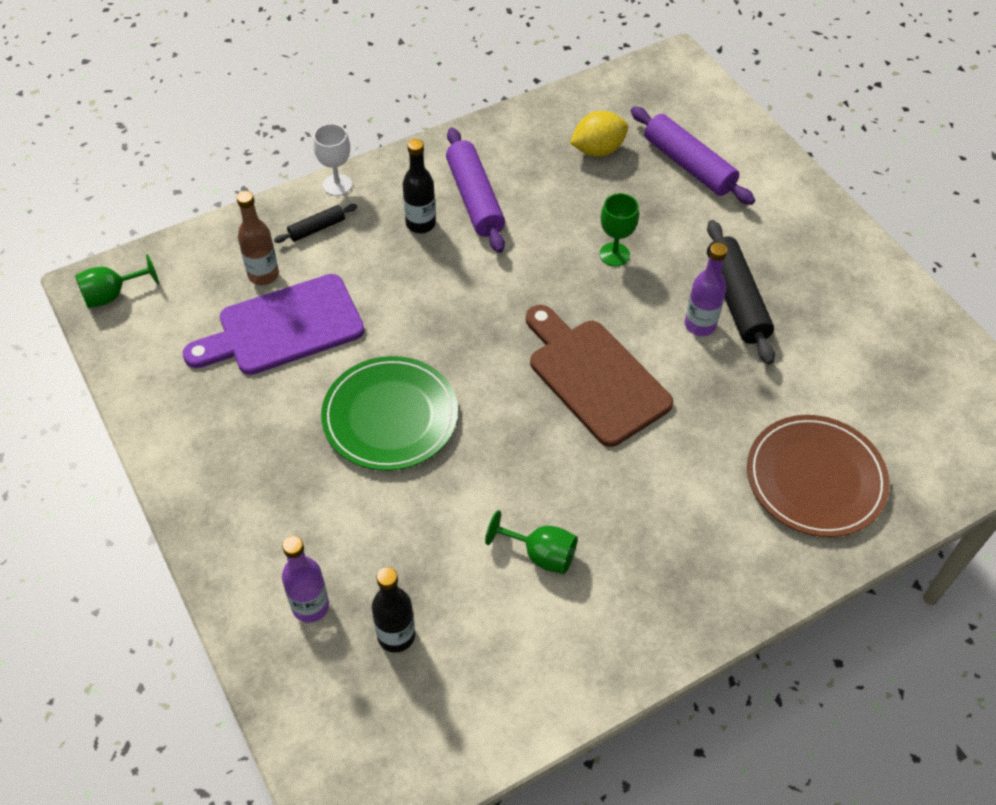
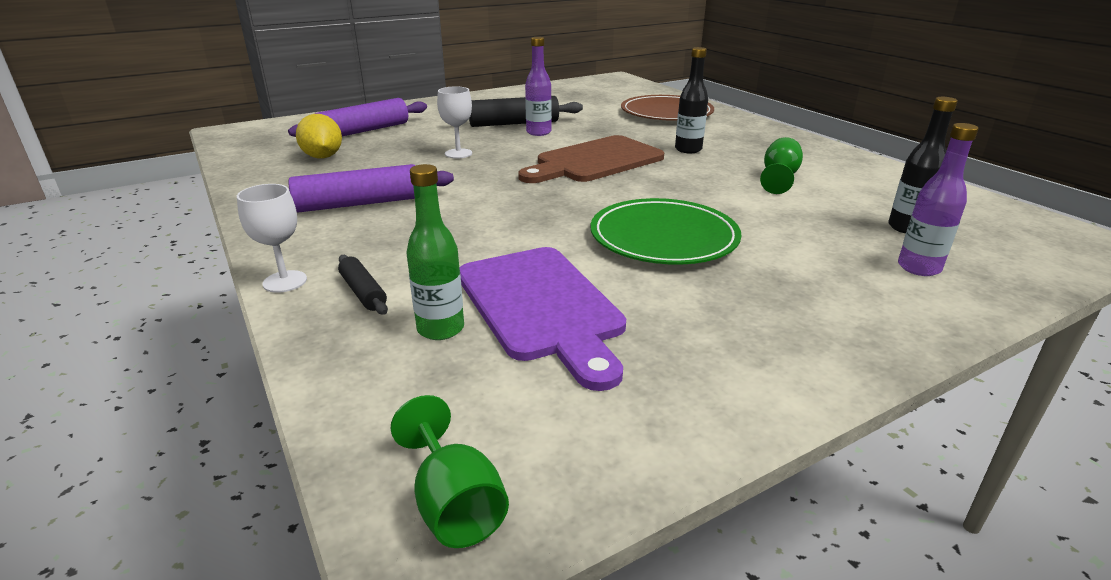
camera: 90 degrees left, 25 degrees down
(263, 275) = (440, 329): brown bottle -> green bottle
(420, 224) = (385, 229): black bottle -> black bottle (688, 149)
(614, 254) = (458, 153): green goblet -> white goblet

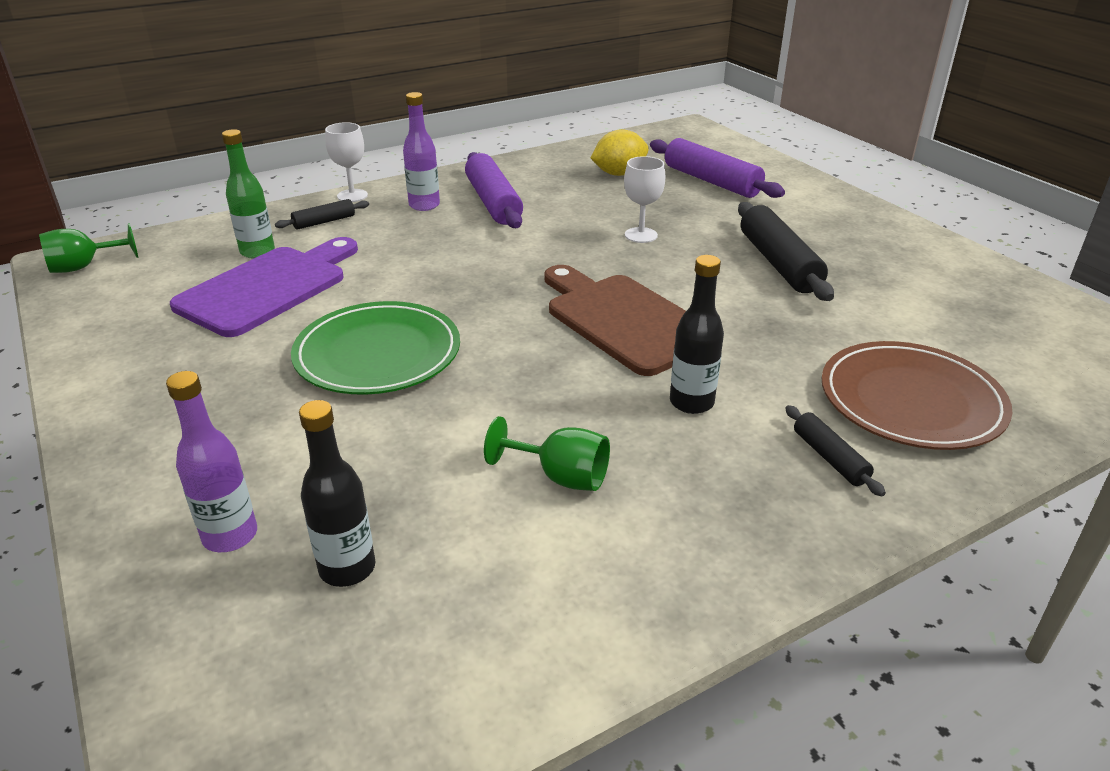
camera: 90 degrees right, 5 degrees up
(538, 132) = (741, 281): purple bottle -> purple bottle (424, 205)
(541, 306) = (268, 287): purple cutting board -> purple cutting board turned 150 degrees clockwise
(723, 129) = (829, 458): none -> black rolling pin

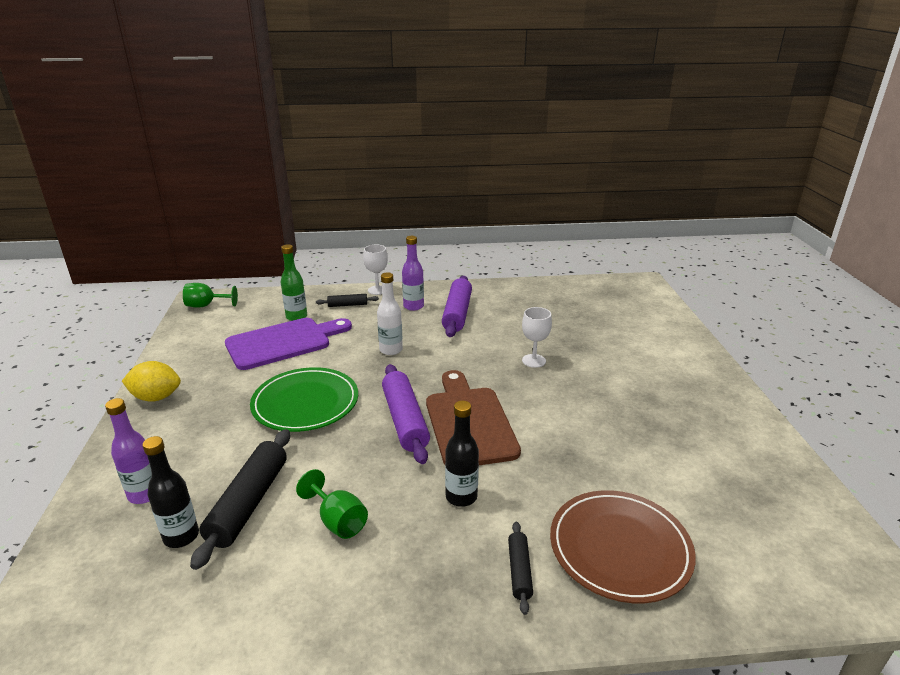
camera: 25 degrees right, 5 degrees down
(441, 263) = (391, 350): none -> white bottle
(619, 174) = (558, 309): yellow lemon -> yellow lemon (156, 397)
(711, 181) = (621, 329): purple rolling pin -> purple rolling pin (405, 420)
(779, 263) = (615, 408): black rolling pin -> black rolling pin (249, 503)

